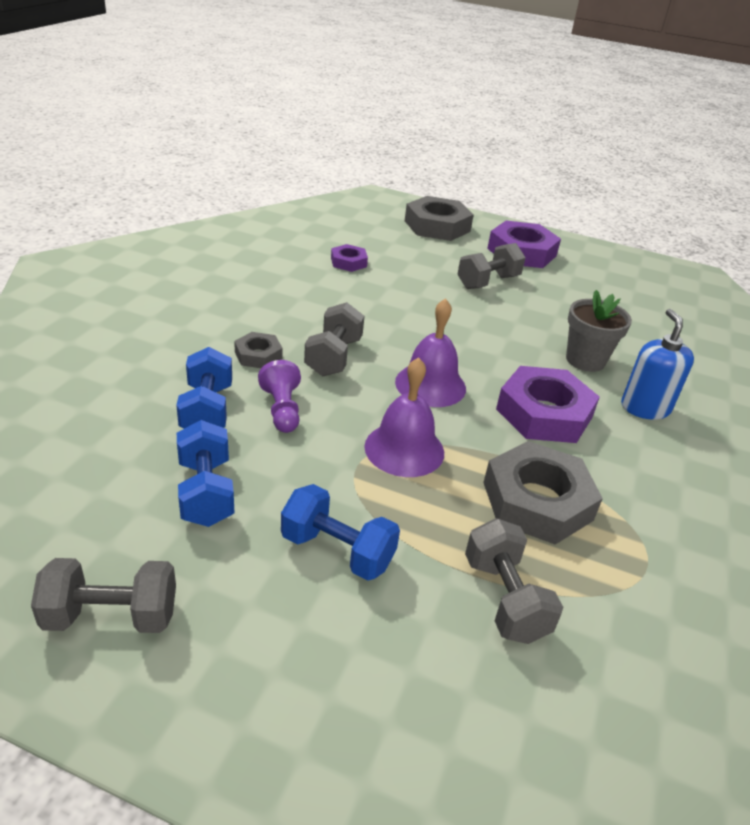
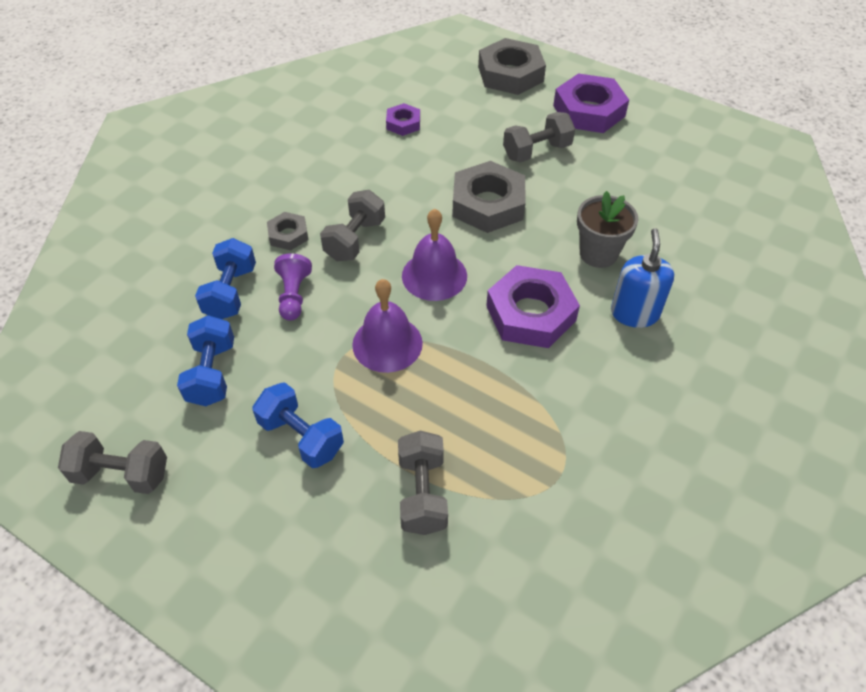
camera: 15 degrees right, 15 degrees up
(537, 501) = (486, 405): grey nut -> grey nut (488, 204)

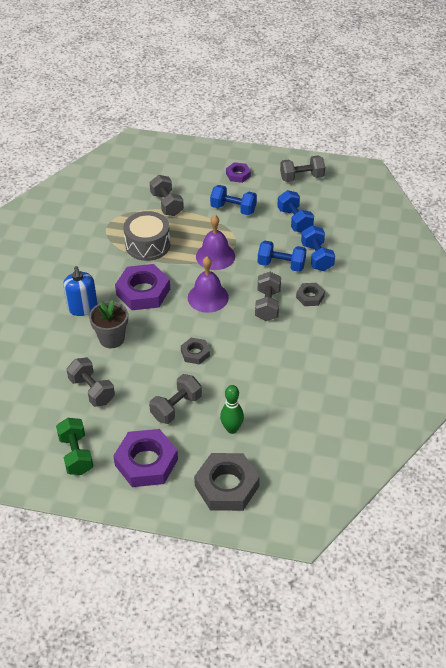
camera: 160 degrees right, 5 degrees down
(293, 295) = (281, 265): purple pawn -> blue dumbbell
(403, 123) = (289, 403): purple nut -> purple nut (238, 175)
(481, 116) = (232, 429): none -> green bowling pin
(488, 204) = (195, 353): grey nut -> grey nut, size x0.52
(494, 403) = (148, 245): none -> grey drum
(639, 195) = (92, 390): none -> grey dumbbell
(668, 135) = (76, 454): none -> green dumbbell

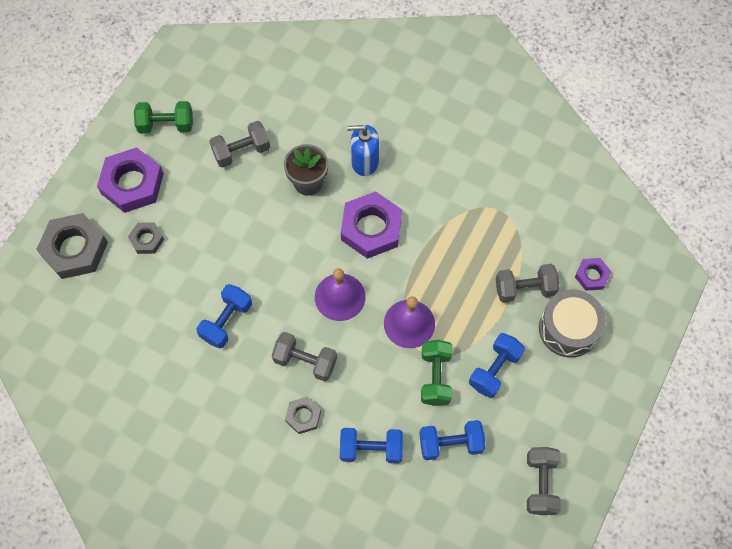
camera: 105 degrees right, 20 degrees up
(148, 245) = (451, 250): grey drum -> grey drum (568, 329)
(176, 407) = (189, 225): grey dumbbell -> none
(195, 353) = (257, 262): grey nut -> grey nut (147, 240)
(232, 429) = (141, 272): green bowling pin -> none
(238, 175) = (567, 396): purple nut -> purple nut (592, 276)
(251, 236) = (435, 377): none -> green dumbbell
(281, 265) = (370, 399): blue dumbbell -> blue dumbbell (226, 321)

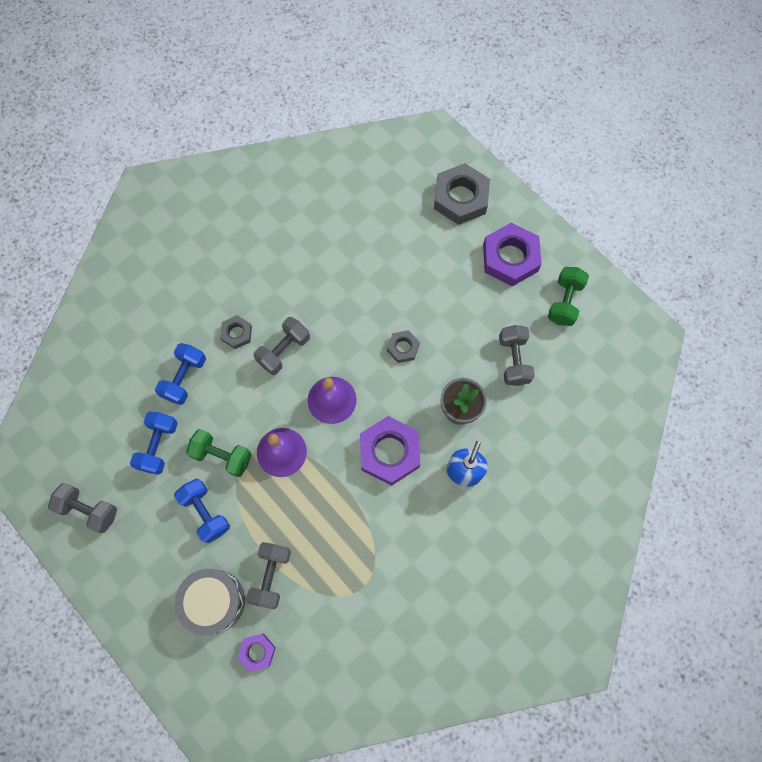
camera: 110 degrees right, 5 degrees up
(147, 240) = (449, 255): grey nut -> grey nut (403, 348)
(226, 321) = (346, 298): blue dumbbell -> none

